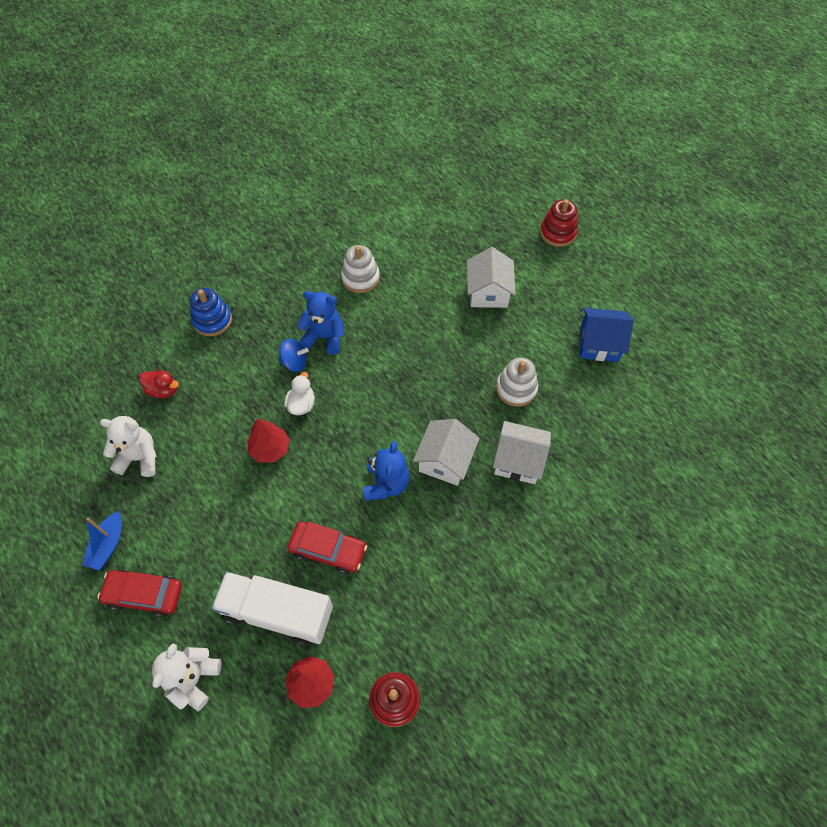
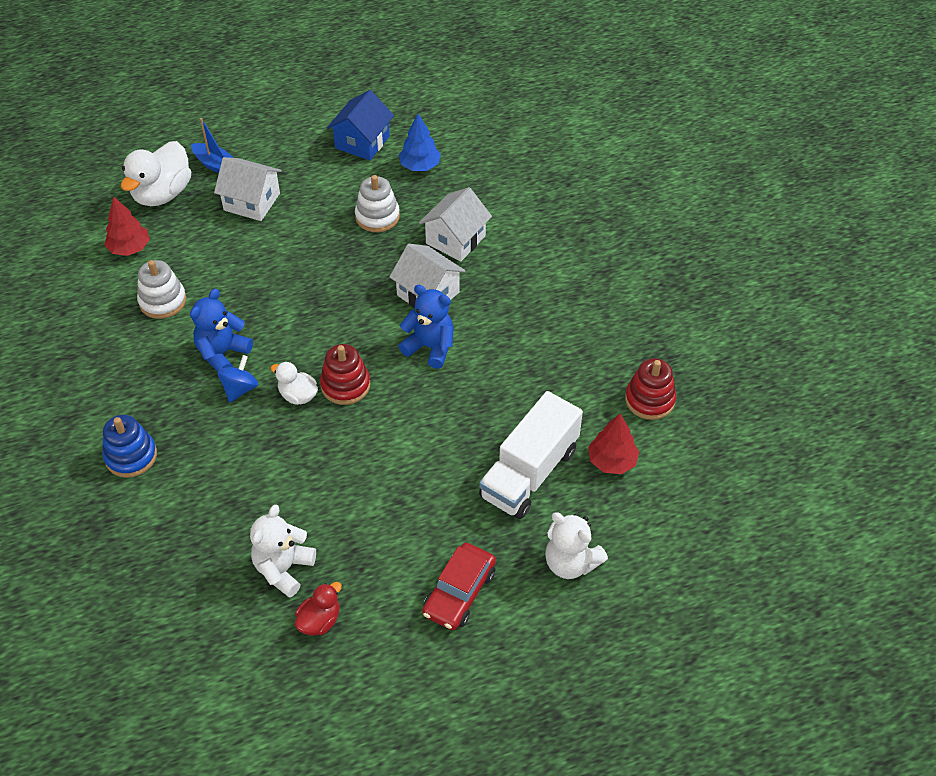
camera: 70 degrees left, 10 degrees down
(108, 545) = (382, 620): blue boat -> blue boat (215, 165)
(163, 390) = (202, 527): red duck -> red duck (319, 621)
(270, 448) = (338, 437): red tree -> red tree (129, 248)
(328, 550) = (480, 413): red car -> none
(468, 231) = (162, 194): none -> white duck
(558, 232) = (213, 126): red stacking toy -> red stacking toy (345, 385)
(594, 399) = (420, 166): none -> blue tree

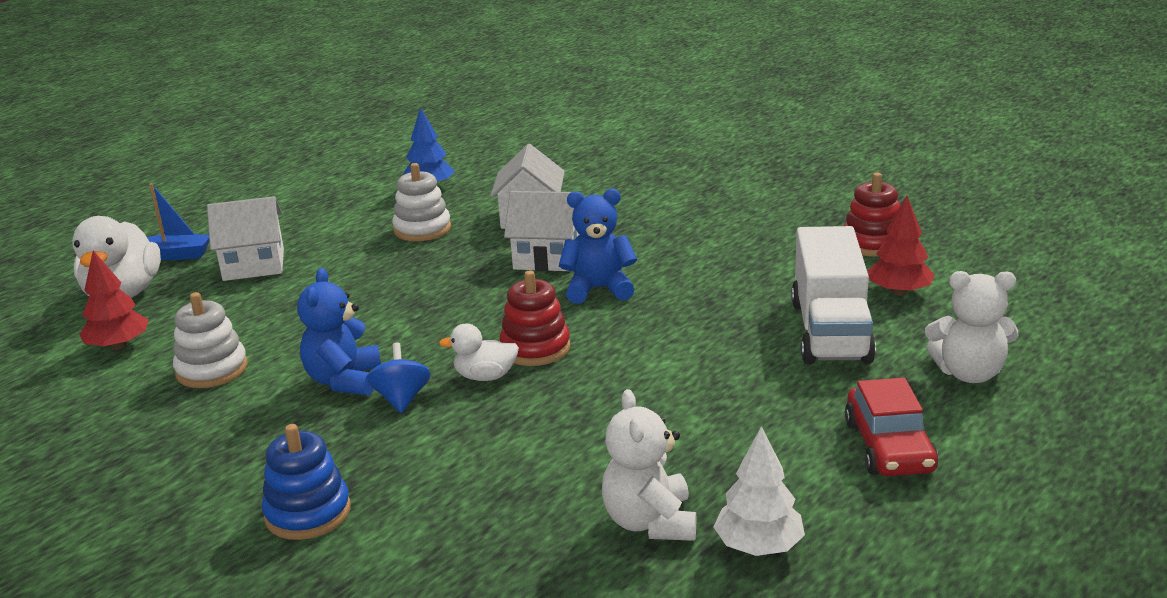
camera: 30 degrees left, 25 degrees down
(319, 621) = (758, 547): red duck -> white tree
(362, 142) = (344, 192): blue house -> none

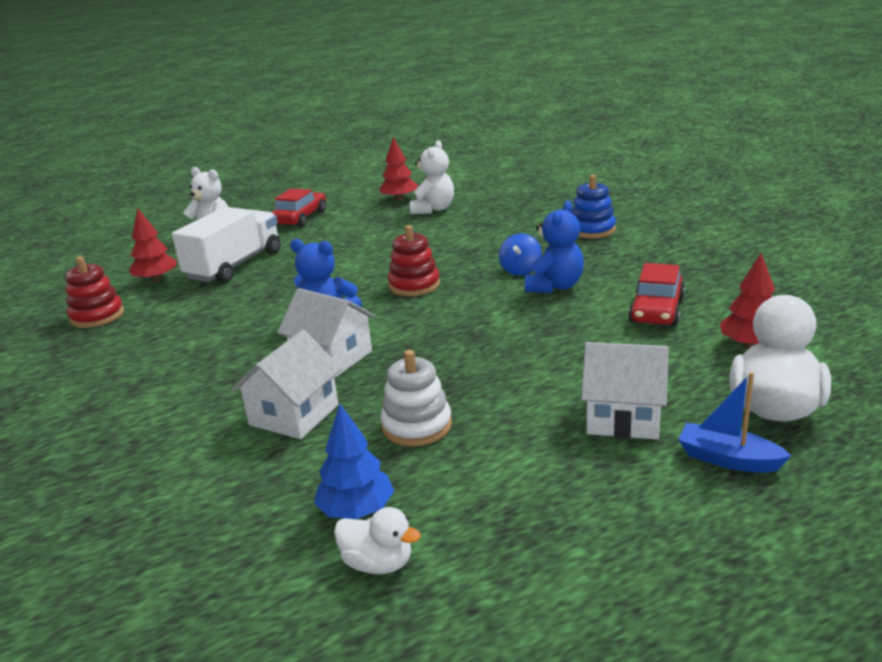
camera: 155 degrees left, 0 degrees up
(212, 370) = (656, 310): white stacking toy -> red car
(485, 376) = (460, 274): white duck -> white duck (378, 563)
(758, 547) = (399, 199): white tree -> red tree

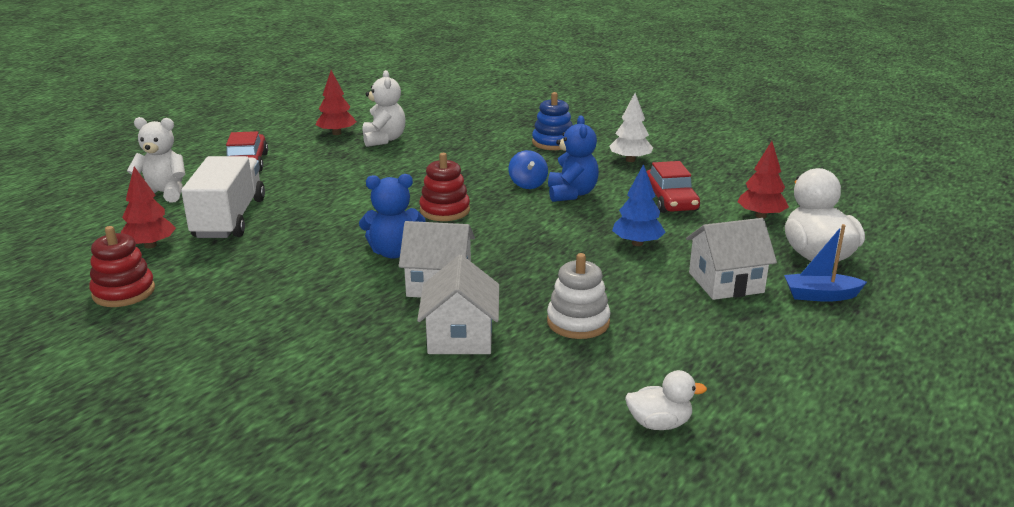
camera: 30 degrees left, 0 degrees up
(356, 510) = (600, 393): blue tree -> blue tree (637, 243)
(657, 258) = (630, 160): none -> white tree

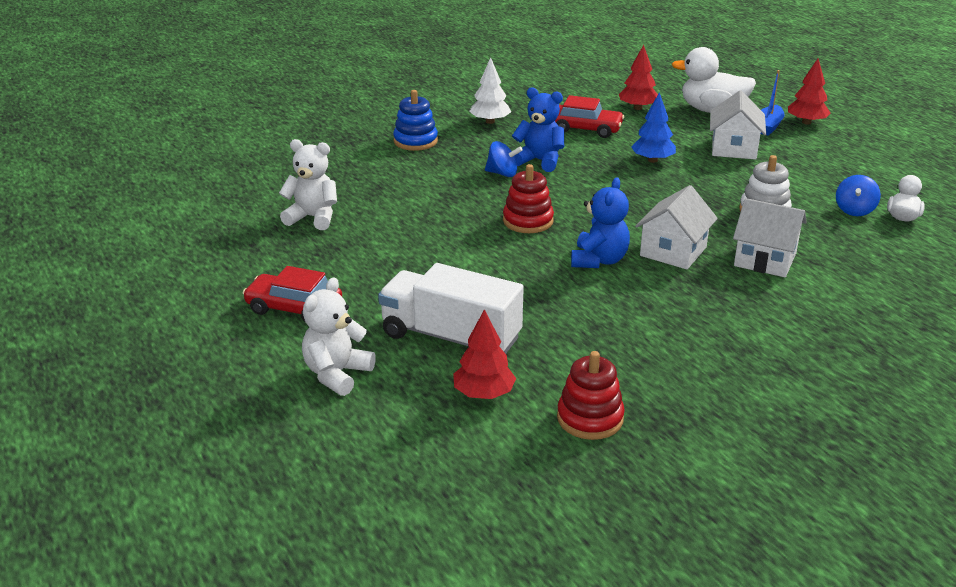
camera: 65 degrees left, 5 degrees up
(337, 133) = (260, 240): red tree -> red tree (806, 122)
(642, 383) = (854, 210): none -> blue spinning top

